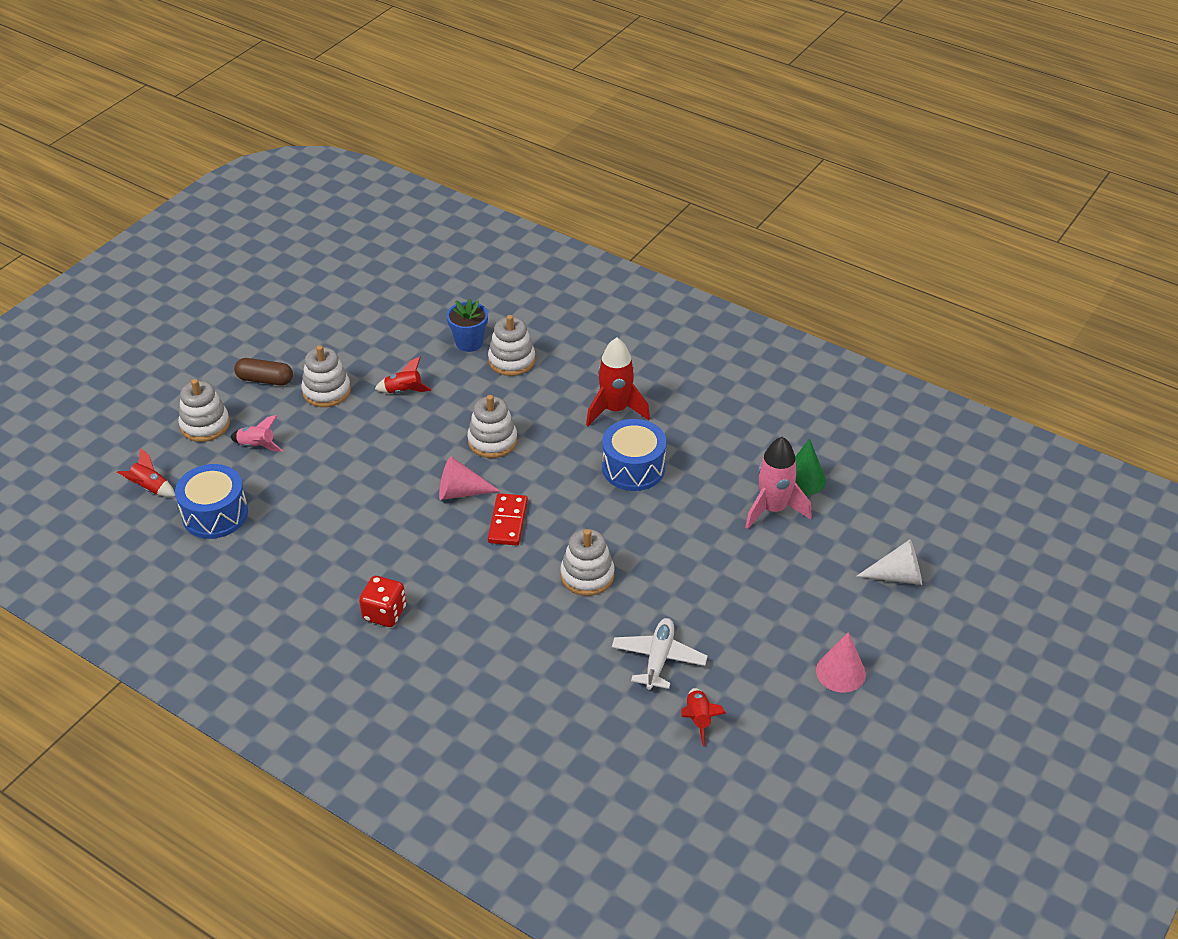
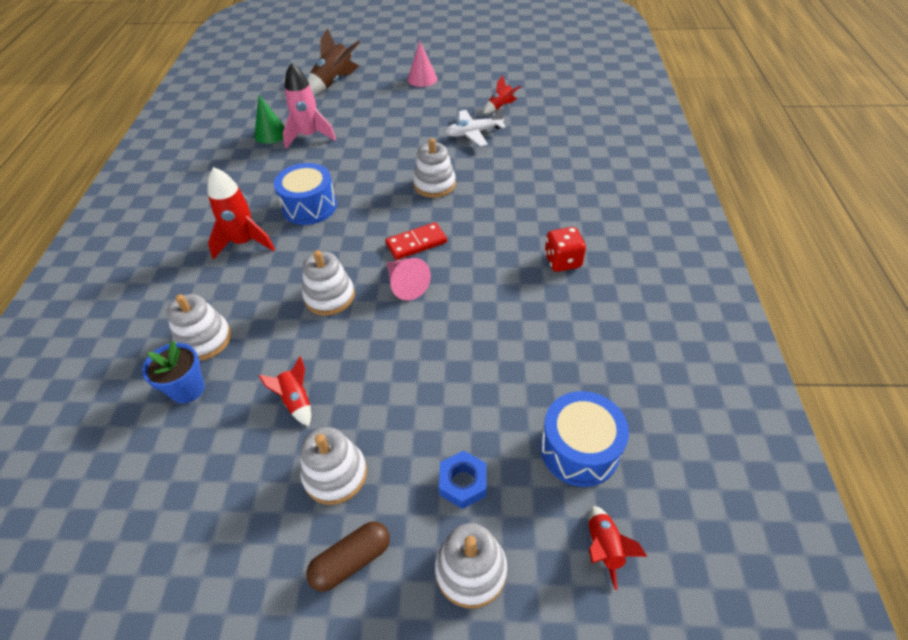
camera: 120 degrees left, 5 degrees up
(257, 446) = (463, 483): pink rocket -> blue nut
(265, 380) = (351, 560): brown capsule -> brown capsule turned 75 degrees clockwise
(897, 576) = (334, 82): white cone -> brown rocket

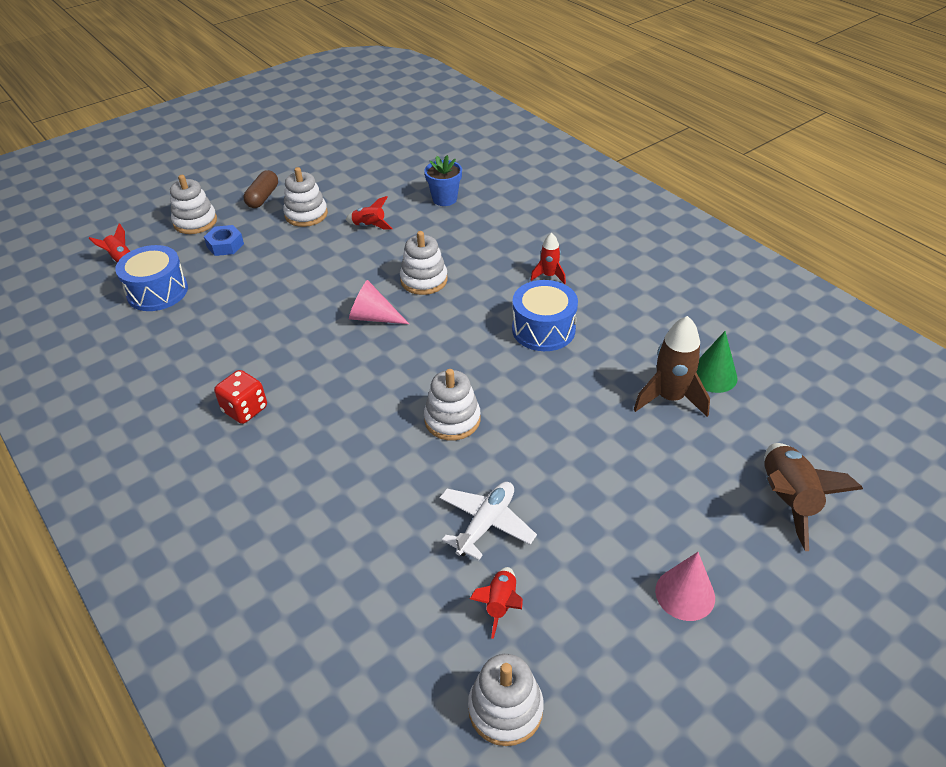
camera: 140 degrees right, 5 degrees down
(204, 340) = (474, 219): white stacking toy -> white stacking toy (505, 709)
(244, 242) = (549, 276): red rocket -> red rocket, size x0.57
(309, 136) = (670, 398): pink rocket -> brown rocket
(416, 243) = (402, 352): red domino -> none

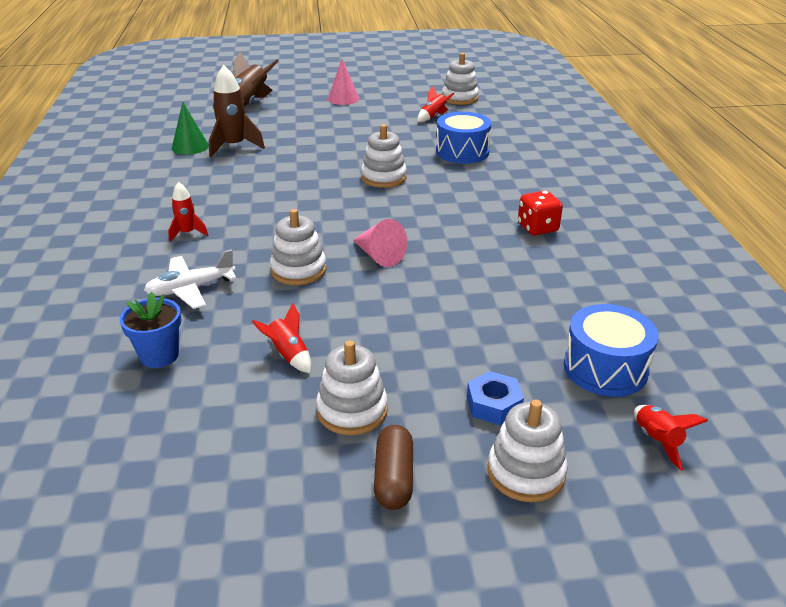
camera: 150 degrees left, 10 degrees down
(263, 197) = (394, 478): brown capsule -> brown capsule turned 45 degrees counterclockwise
(486, 524) = (412, 137): white plane -> white plane (190, 289)
(543, 329) = (252, 201): blue drum -> blue drum (462, 152)

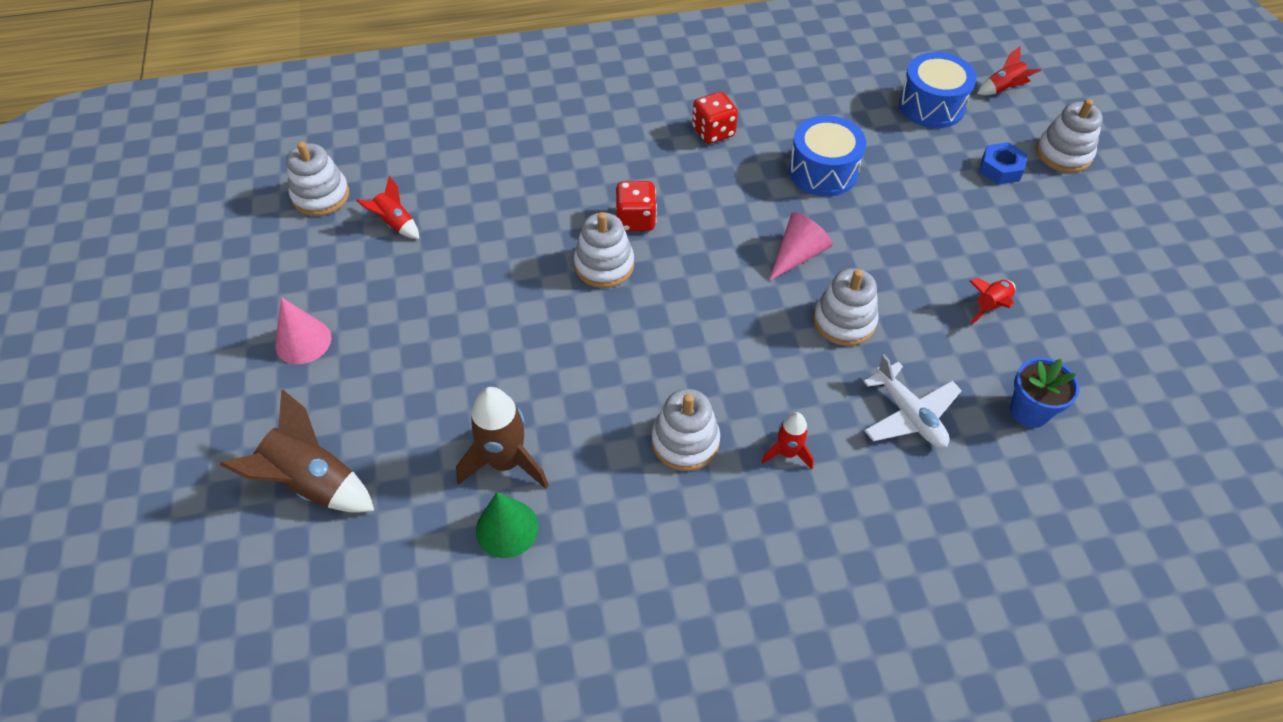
camera: 95 degrees left, 20 degrees up
(352, 410) = (1043, 253): white stacking toy -> white stacking toy (685, 441)
(394, 478) = (1102, 222): brown capsule -> none
(429, 190) = (636, 220): none -> red dice
(462, 152) = (521, 191): blue drum -> blue drum (823, 171)

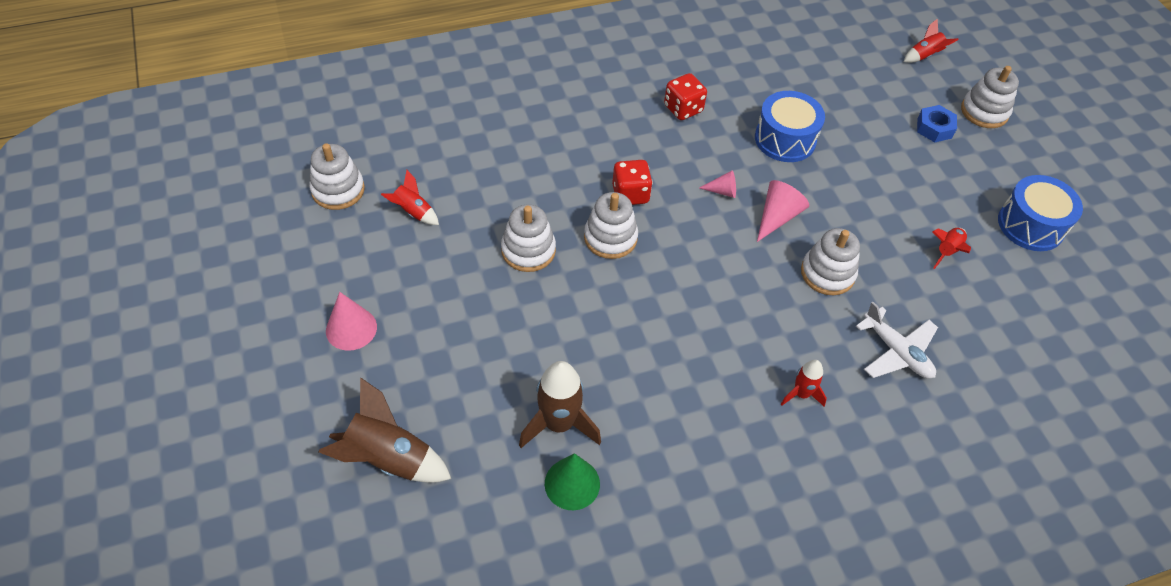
camera: 10 degrees left, 0 degrees up
(685, 441) = (712, 391): white stacking toy -> white stacking toy (528, 250)
(740, 223) = (722, 191): none -> pink cone
(931, 105) = (866, 74): blue drum -> blue drum (1030, 225)
(1029, 411) = (994, 340): blue flower pot -> none

